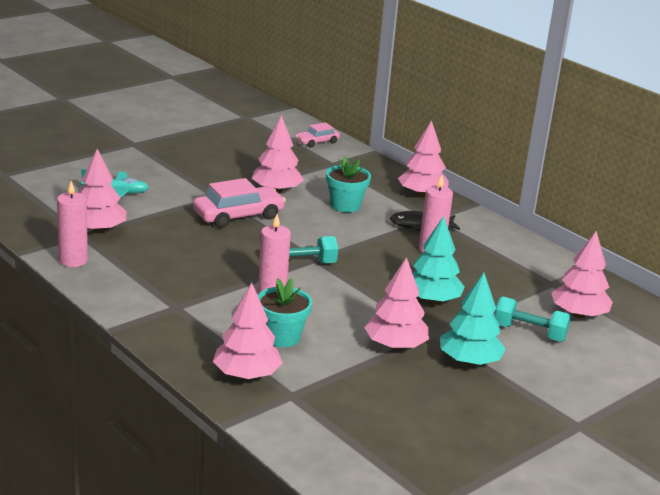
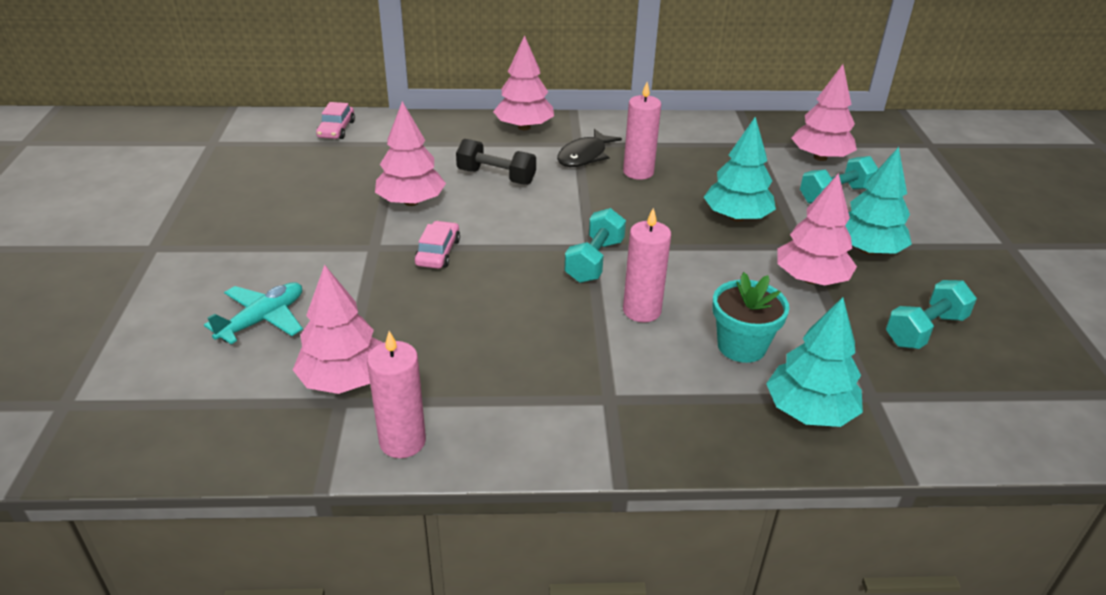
camera: 50 degrees left, 10 degrees up
(238, 215) = (438, 252): pink car -> pink car, size x0.57
(247, 375) = (809, 411): pink tree -> turquoise tree
(345, 205) = (496, 177): turquoise flower pot -> black dumbbell
(396, 403) = (925, 330): none -> turquoise dumbbell

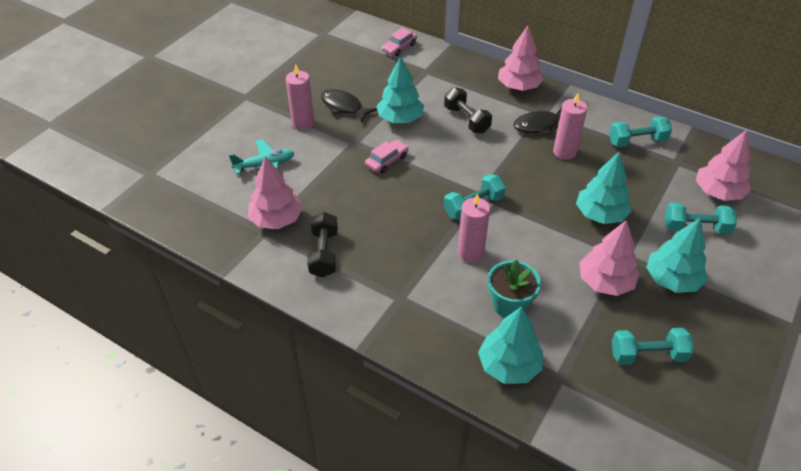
camera: 35 degrees right, 10 degrees up
(320, 213) = (344, 107): none -> black fish
(402, 441) = (276, 268): pink candle -> pink candle (303, 123)
(411, 202) = (400, 119): pink tree -> turquoise tree
(455, 392) = (324, 253): none -> black dumbbell
(699, 139) = (637, 141): none -> turquoise dumbbell

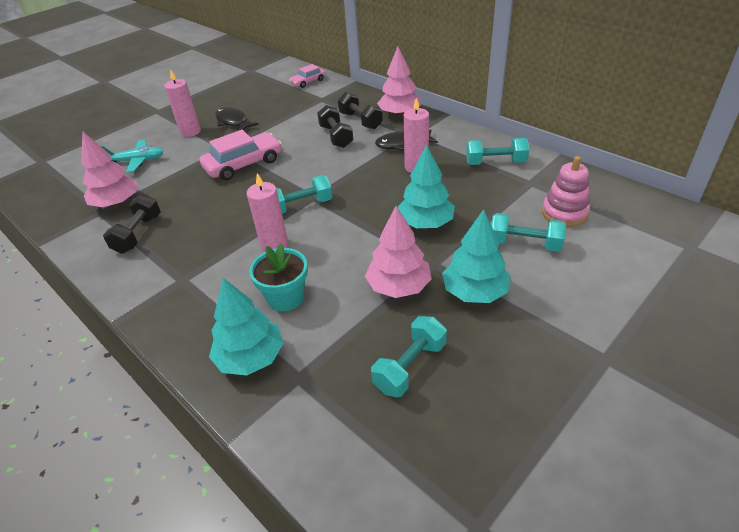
camera: 15 degrees right, 5 degrees down
(387, 161) = (243, 164): pink car -> pink car, size x1.75
(400, 119) = (276, 133): turquoise tree -> none
(482, 98) = (360, 121): none -> black dumbbell
(647, 355) = (410, 367): turquoise dumbbell -> turquoise dumbbell turned 60 degrees counterclockwise
(718, 192) = (564, 213): pink tree -> pink stacking toy

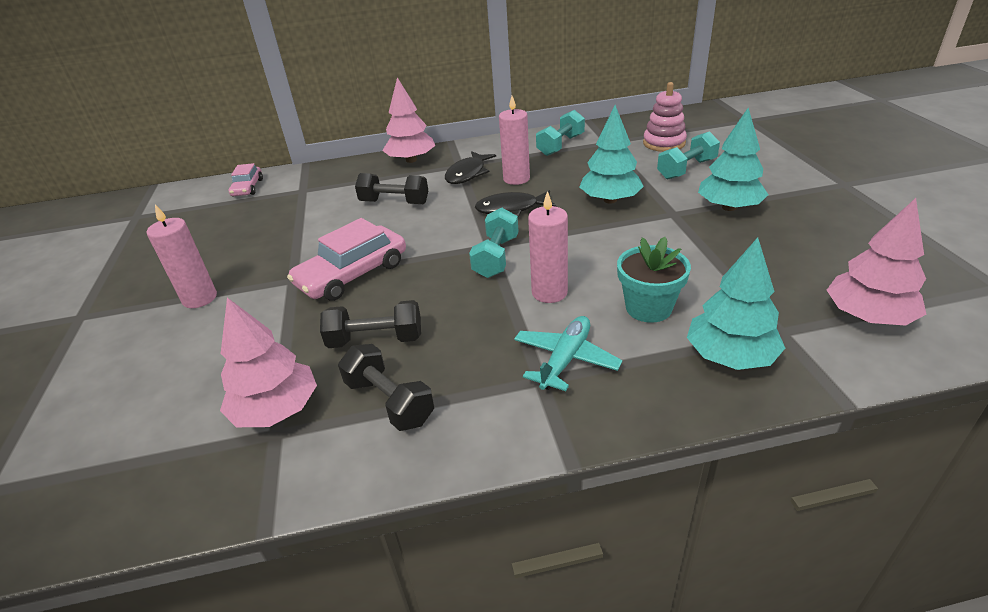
camera: 55 degrees left, 5 degrees down
(137, 161) = (190, 366): turquoise plane -> turquoise plane (565, 360)
(233, 122) = (239, 259): black fish -> black fish (511, 209)
(243, 164) = (352, 274): pink car -> pink car turned 135 degrees counterclockwise
(360, 121) = (388, 182): black dumbbell -> black dumbbell (376, 340)
(398, 286) = (690, 239): pink tree -> pink tree (868, 316)
(410, 367) = (804, 265): turquoise dumbbell -> none

